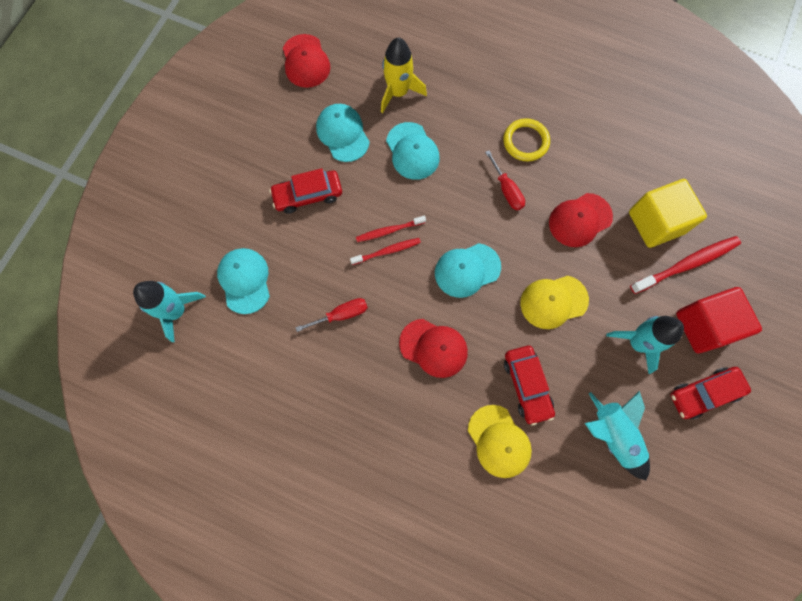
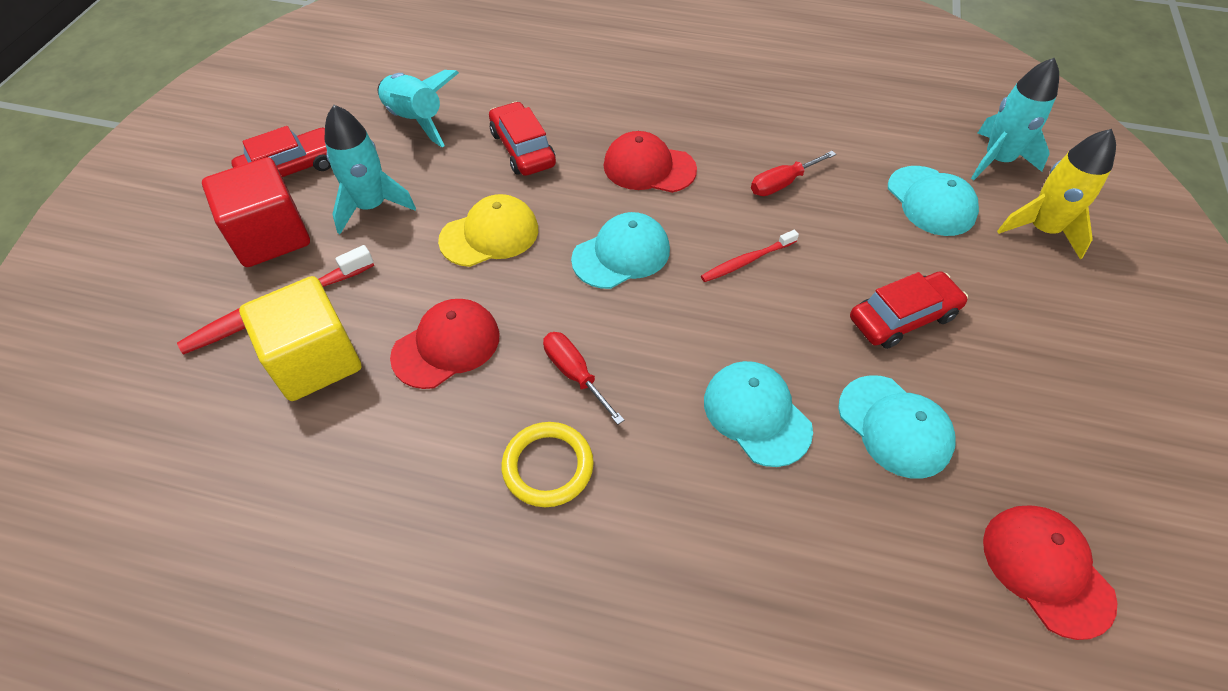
camera: 170 degrees right, 20 degrees down
(388, 231) = (754, 287): red toothbrush -> none
(398, 92) = (824, 530): yellow rocket -> yellow rocket (1042, 230)
(499, 441) = (552, 101): yellow cap -> none

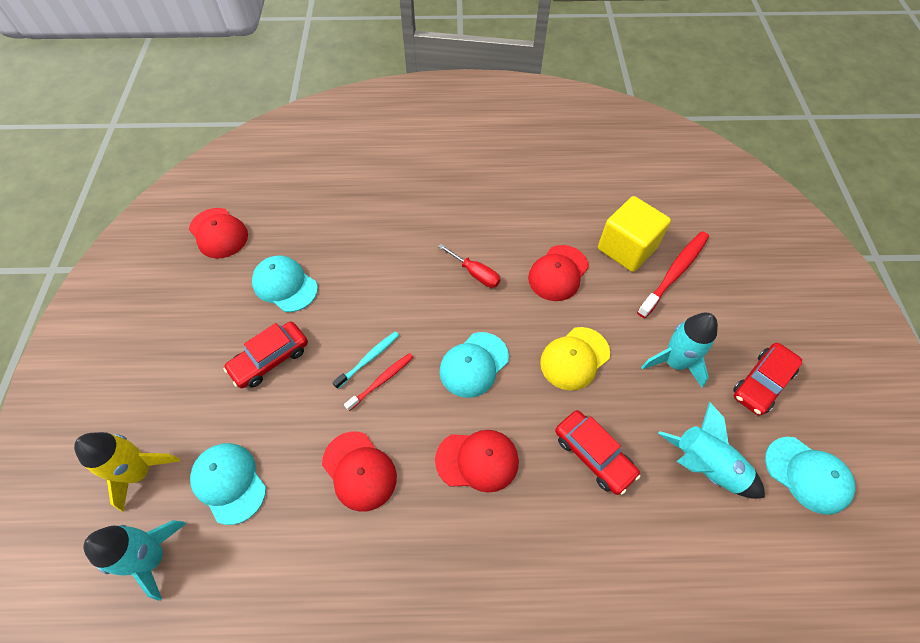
camera: 165 degrees right, 5 degrees up
(270, 236) = (723, 320): red cube -> none
(548, 466) = (472, 225): yellow ring -> none
(756, 414) = (365, 274): turquoise cap -> turquoise cap (807, 475)
(761, 289) = (369, 358): none -> turquoise toothbrush
(782, 183) = (359, 471): red screwdriver -> red cap

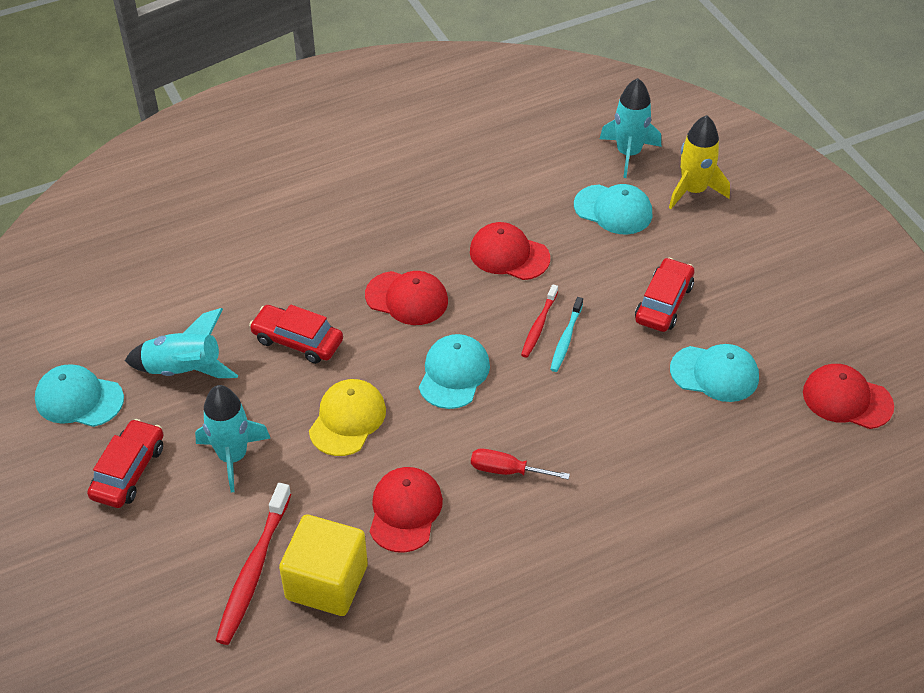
camera: 155 degrees right, 10 degrees down
(477, 460) = (407, 298): red cap -> red cap turned 135 degrees counterclockwise

